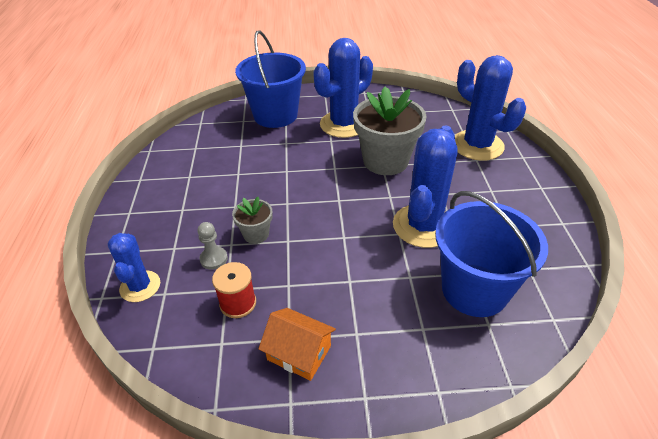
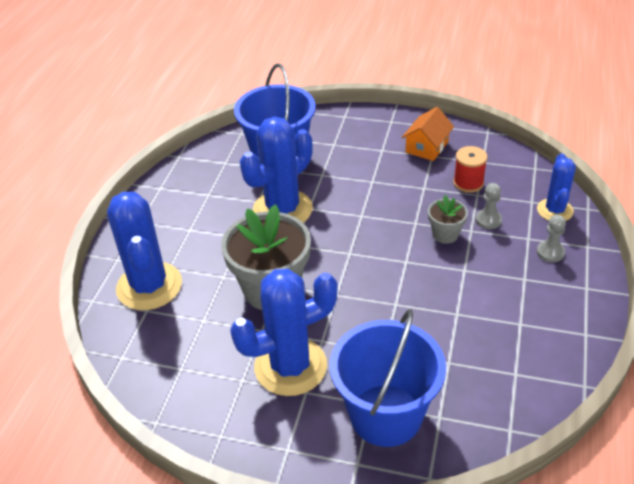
camera: 160 degrees left, 0 degrees up
(154, 237) = (550, 252): none -> grey pawn
(299, 353) = (427, 147): orange house -> orange house turned 75 degrees clockwise

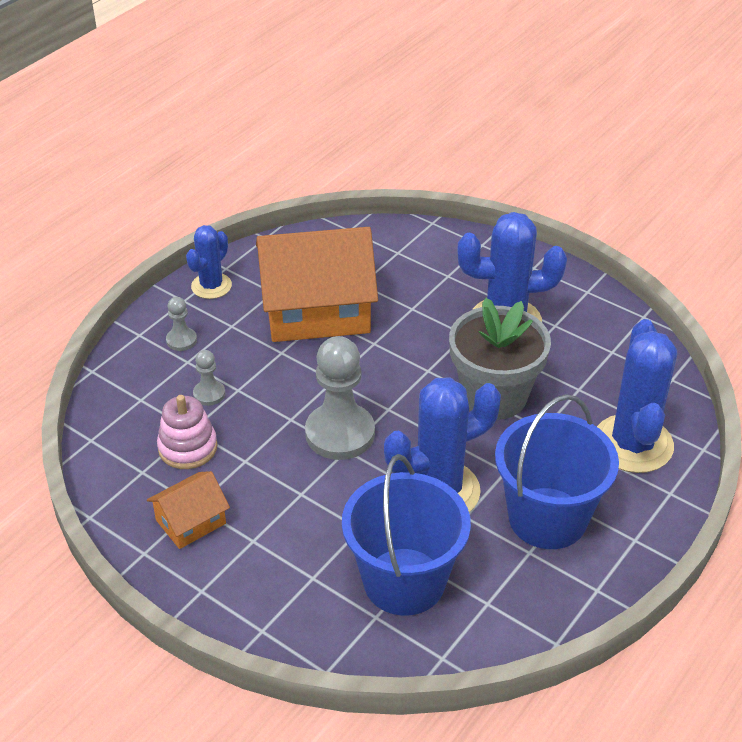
camera: 160 degrees left, 0 degrees up
(373, 224) = (340, 433): none -> grey pawn
(386, 415) = (441, 265): blue bucket -> blue bucket (547, 518)
(445, 234) = (269, 394): grey flower pot -> none
(467, 318) = (317, 310): none -> orange house
(468, 183) = (187, 448): red spool -> pink stacking toy
(555, 210) = (128, 380): blue cactus -> blue cactus (211, 286)

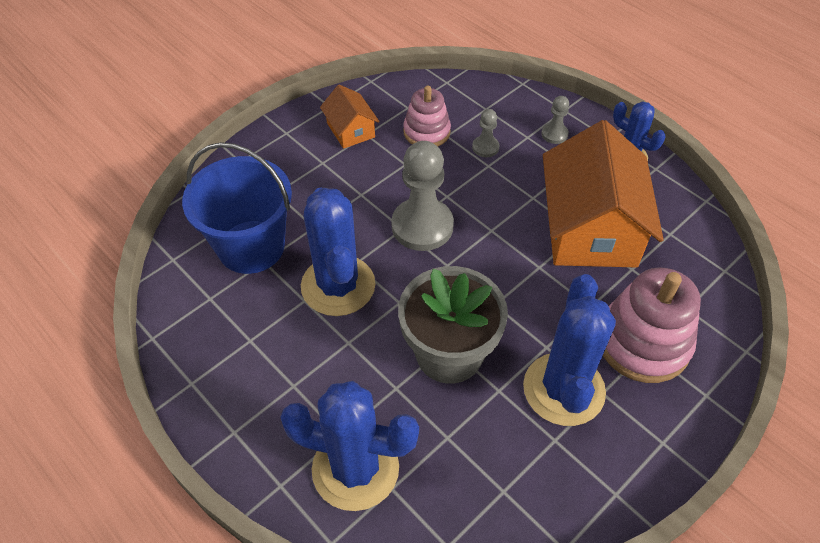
camera: 100 degrees right, 10 degrees up
(442, 277) = (643, 342): none -> pink stacking toy
(547, 518) = (282, 363): blue bucket -> none

